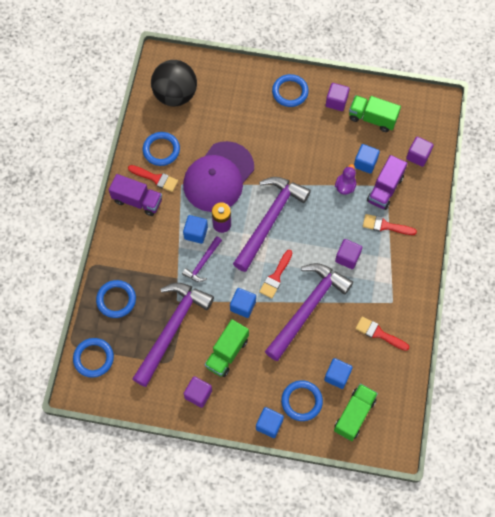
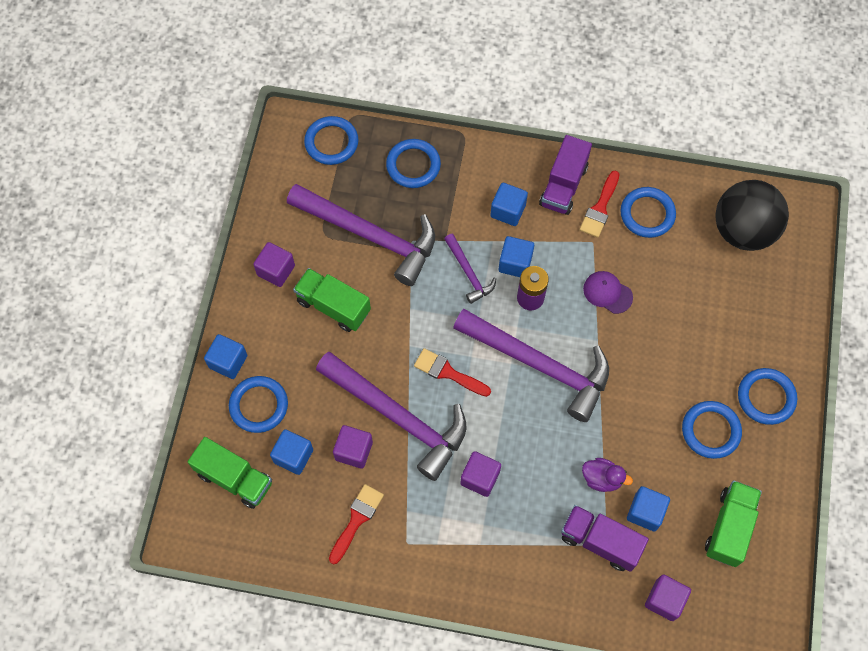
camera: 90 degrees right, 0 degrees up
(202, 263) = (468, 273): purple hammer -> purple hammer turned 150 degrees counterclockwise
(218, 177) = (607, 293): purple cap -> purple cap, size x0.42
(243, 306) = (402, 327): blue cube -> blue cube (508, 211)
(312, 124) = (710, 431): none -> blue ring
(336, 102) = (755, 470): purple cube -> purple cube (354, 451)
(385, 226) = (535, 539): red brush -> none

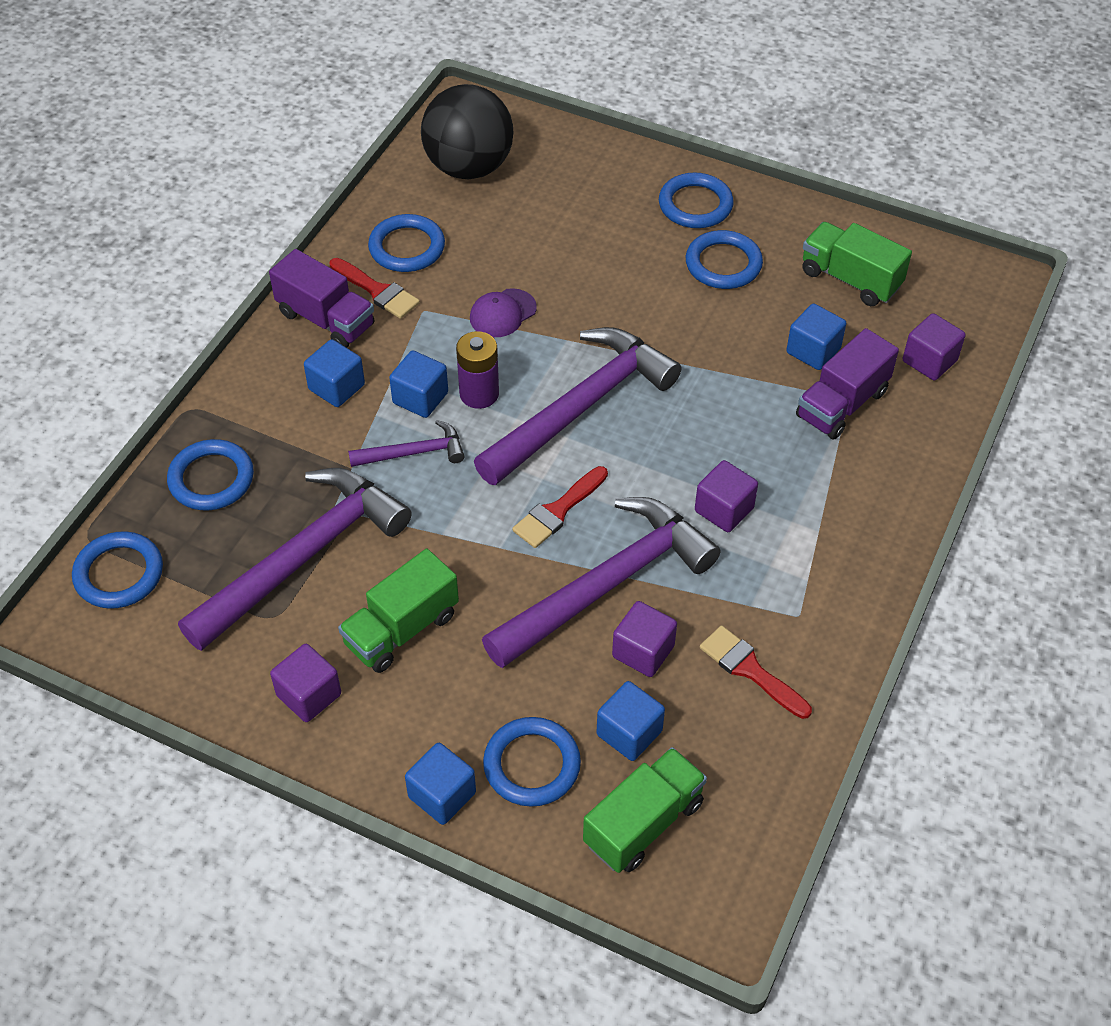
camera: 75 degrees left, 15 degrees down
(602, 478) = (758, 382): purple duck -> none

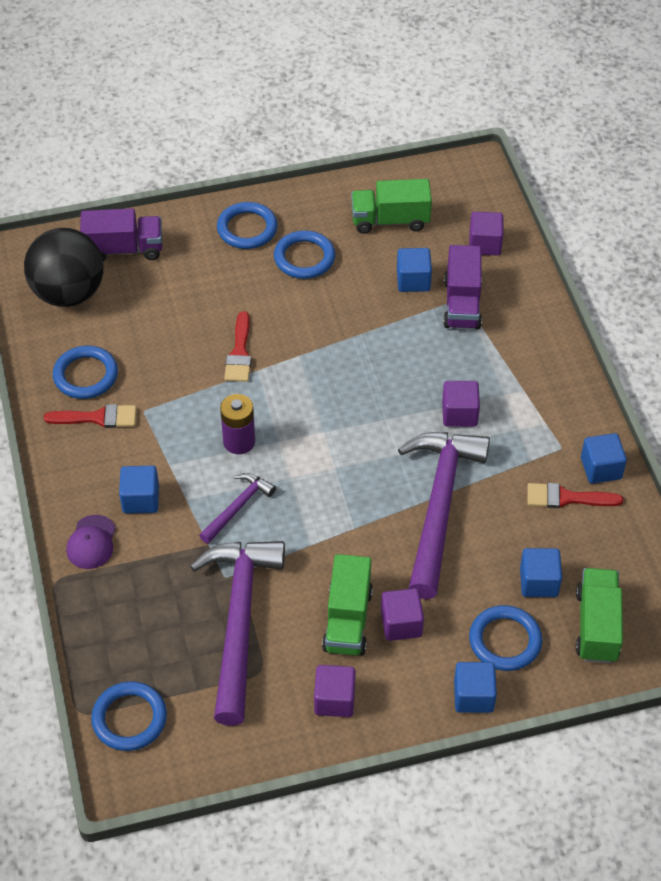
camera: 40 degrees left, 0 degrees up
(211, 479) = (123, 615): blue ring -> none
(326, 319) = (83, 460): purple truck -> purple truck (124, 249)
(420, 398) = (204, 469): blue cube -> blue cube (601, 468)
(502, 313) = (198, 379): purple cap -> purple cap (91, 542)
(558, 511) = (365, 482): red brush -> red brush (239, 353)
(581, 407) = (312, 407): purple hammer -> none
(643, 651) = (499, 530): purple cube -> purple cube (401, 624)

